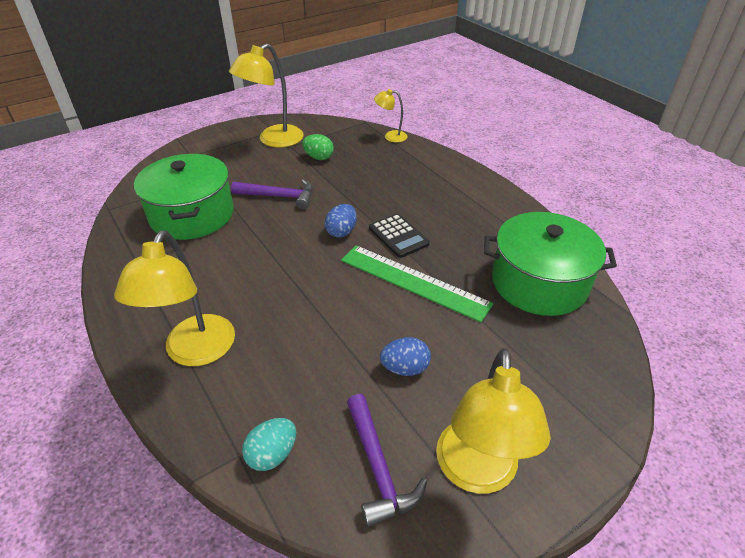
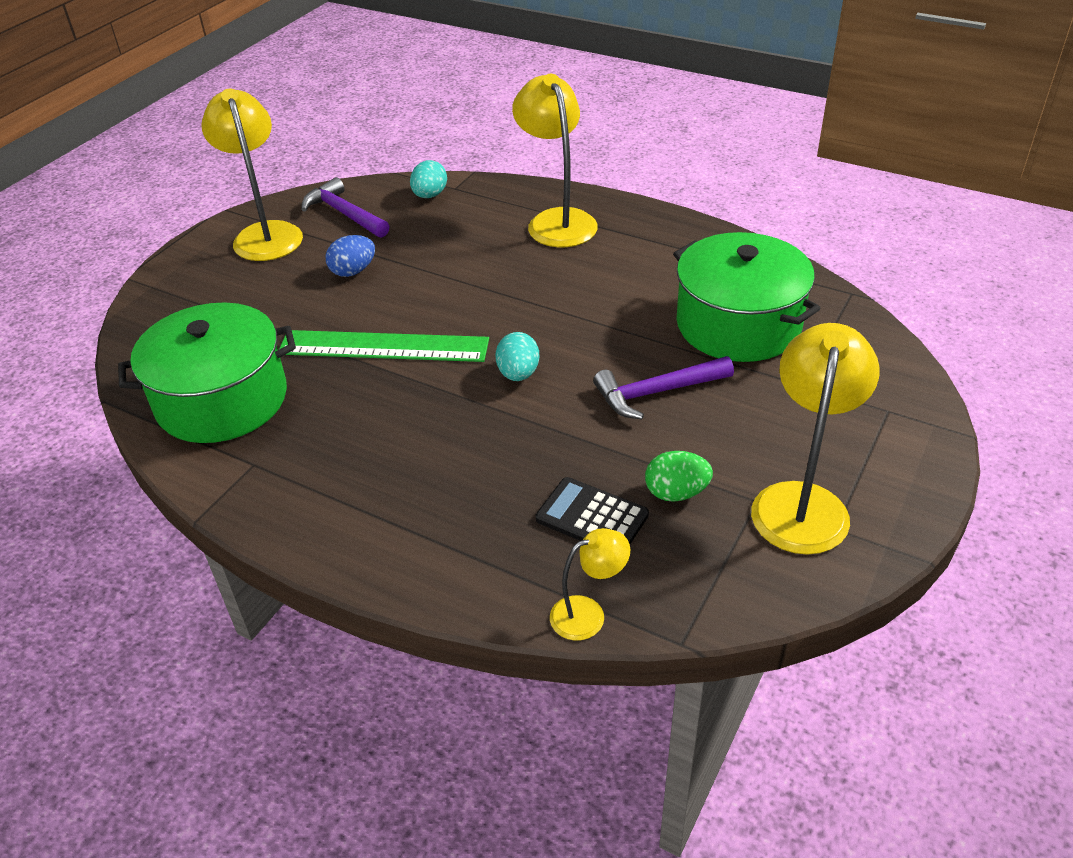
camera: 155 degrees right, 0 degrees up
(341, 232) = (518, 374): blue egg -> turquoise egg
(398, 236) = (436, 396): black calculator -> black calculator (592, 517)

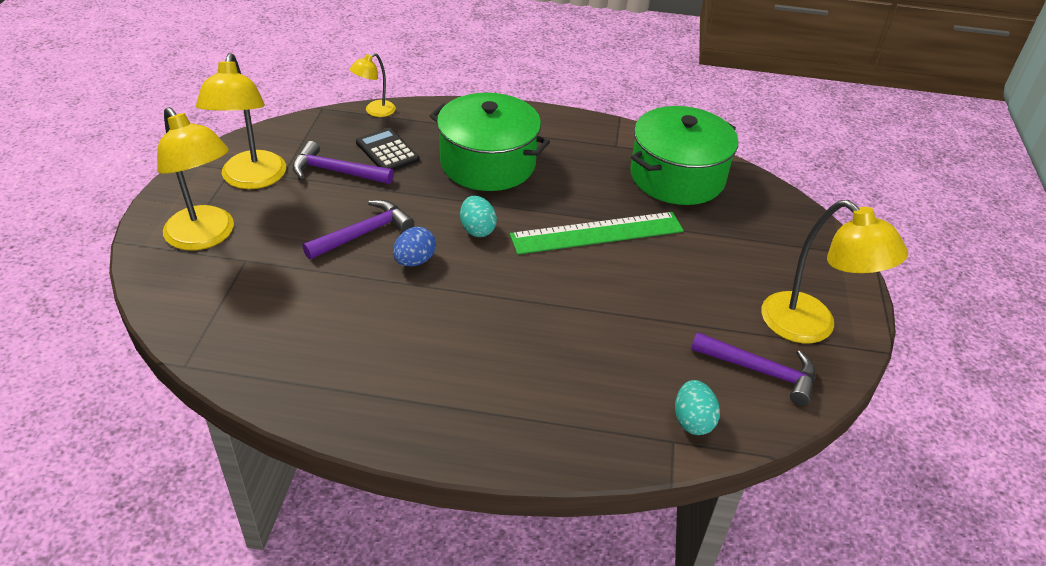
camera: 155 degrees right, 0 degrees up
(353, 271) = (684, 299): blue egg -> blue egg (414, 261)
(557, 220) = (523, 409): yellow lamp -> yellow lamp (206, 237)
(592, 517) = (387, 151): black calculator -> black calculator turned 135 degrees counterclockwise
(676, 493) = (336, 171): green egg -> purple hammer
(738, 324) = (301, 307): green pot -> green pot (488, 163)

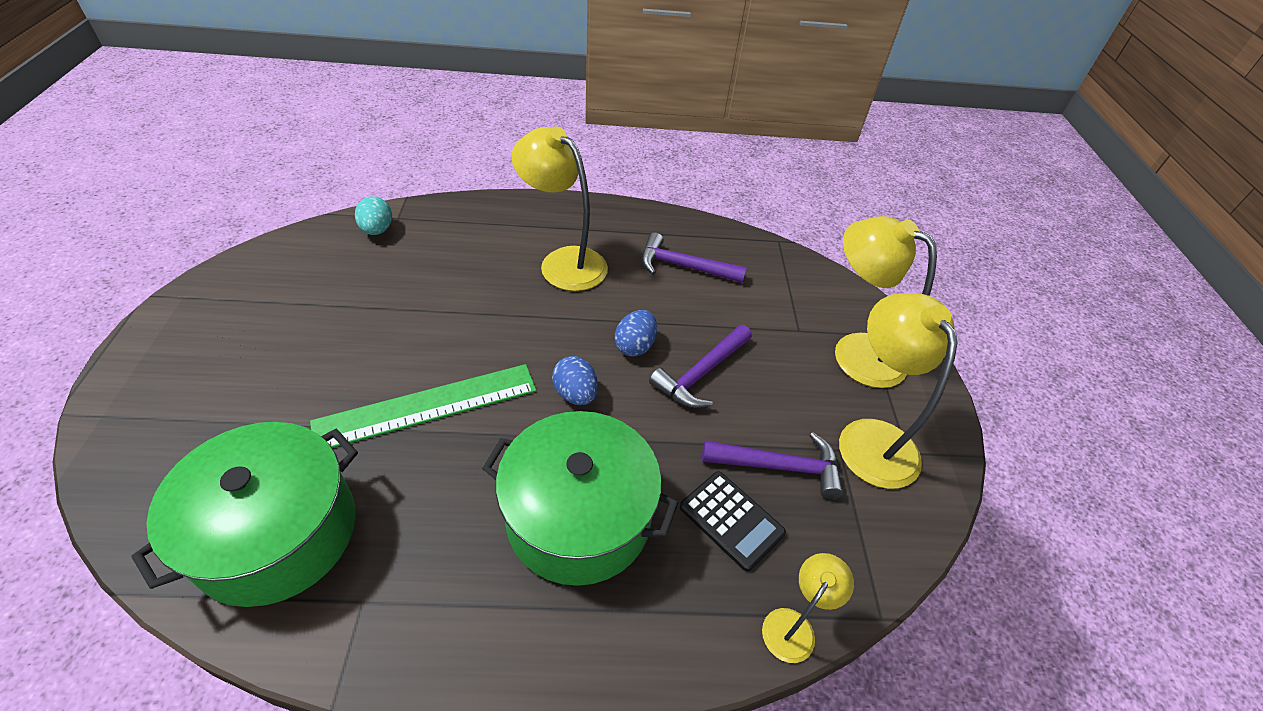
camera: 170 degrees right, 5 degrees up
(477, 229) = (575, 394): turquoise egg -> blue egg
(760, 371) = (297, 269): purple hammer -> purple hammer (684, 266)
(810, 327) = (217, 313): yellow lamp -> yellow lamp (563, 262)

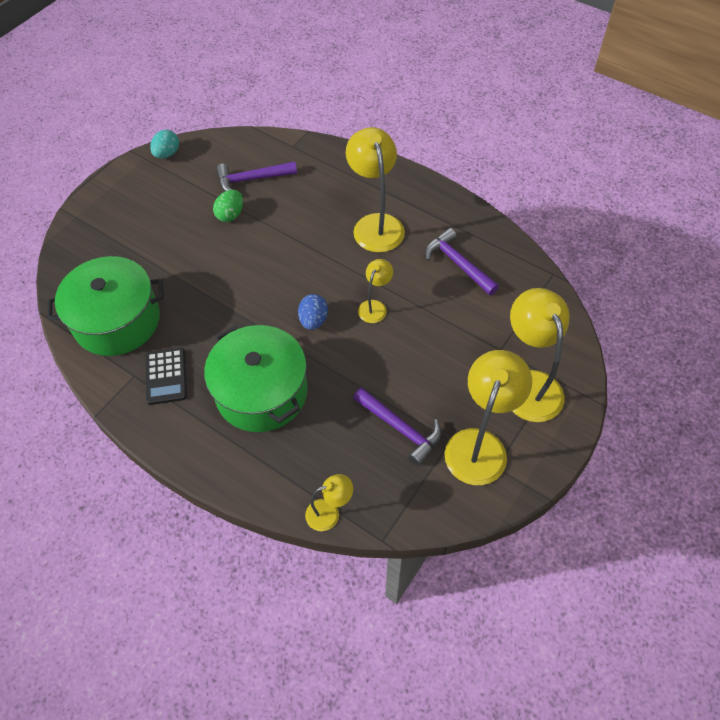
camera: 40 degrees right, 10 degrees up
(368, 318) = (230, 215): none -> green egg
(377, 230) = (274, 151): turquoise egg -> turquoise egg (167, 154)
(427, 406) = (227, 287): green ruler -> none
(635, 346) = (375, 306): blue egg -> yellow lamp
(701, 373) = (403, 346): purple hammer -> purple hammer (252, 179)
(731, 520) = (343, 441): black calculator -> black calculator (166, 376)

